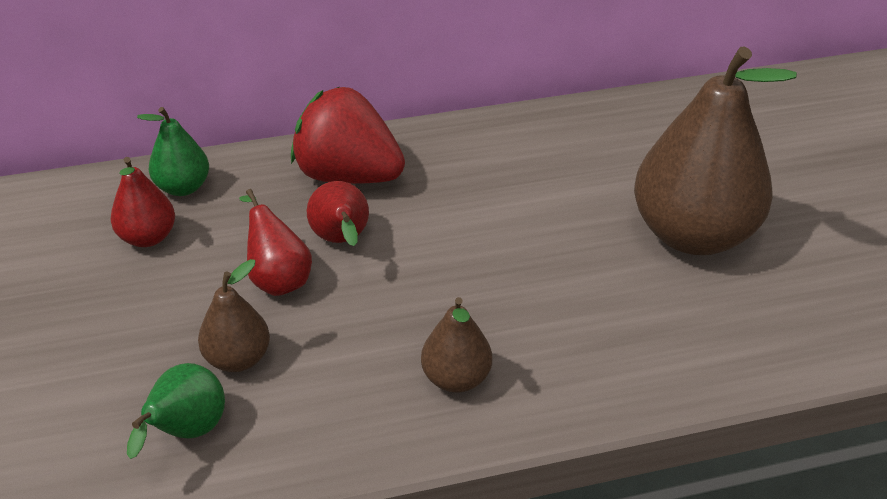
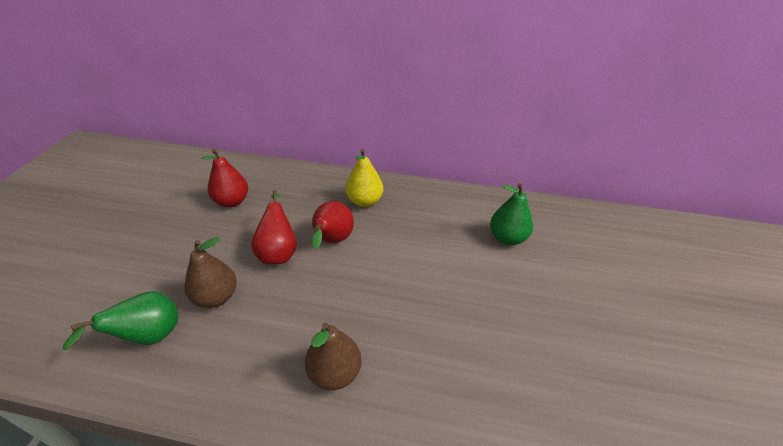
camera: 25 degrees right, 0 degrees up
(183, 187) = (272, 179): green pear -> green pear (507, 238)
(348, 175) = (364, 201): red strawberry -> yellow pear
(692, 234) = (578, 325): brown pear -> none

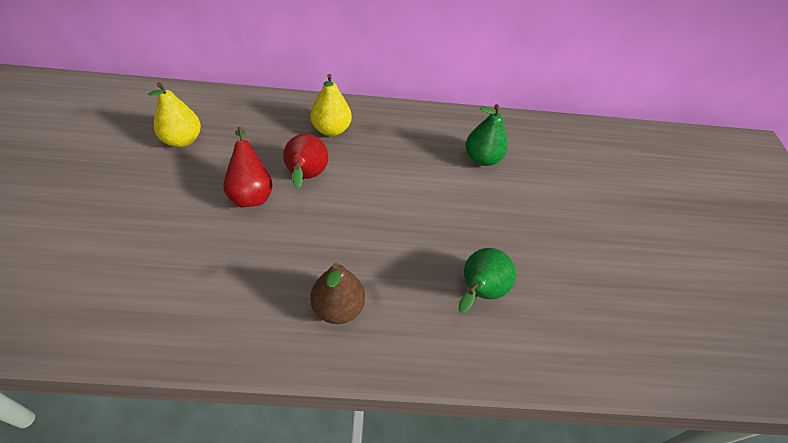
camera: 15 degrees left, 10 degrees up
(149, 337) = (134, 296): green pear -> green pear (479, 291)
(216, 297) = (196, 247): brown pear -> none
(232, 201) = (182, 140): red pear -> yellow pear

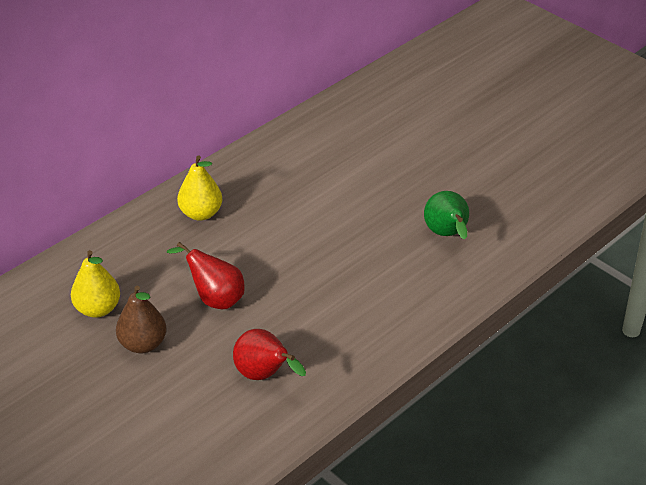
camera: 40 degrees left, 10 degrees down
(306, 176) = (235, 258): red pear -> red pear (264, 375)
(338, 307) = (378, 311): brown pear -> brown pear (143, 344)
(482, 158) = (339, 151): green pear -> none

